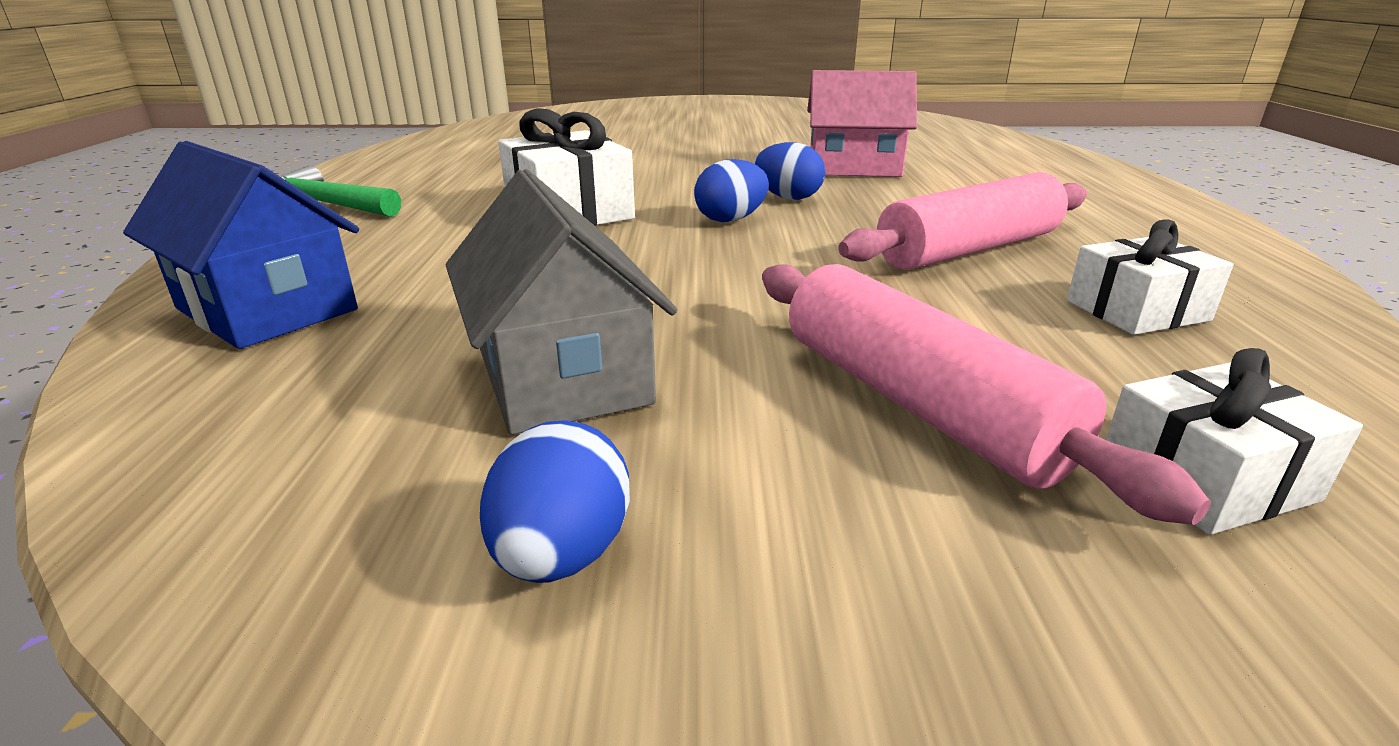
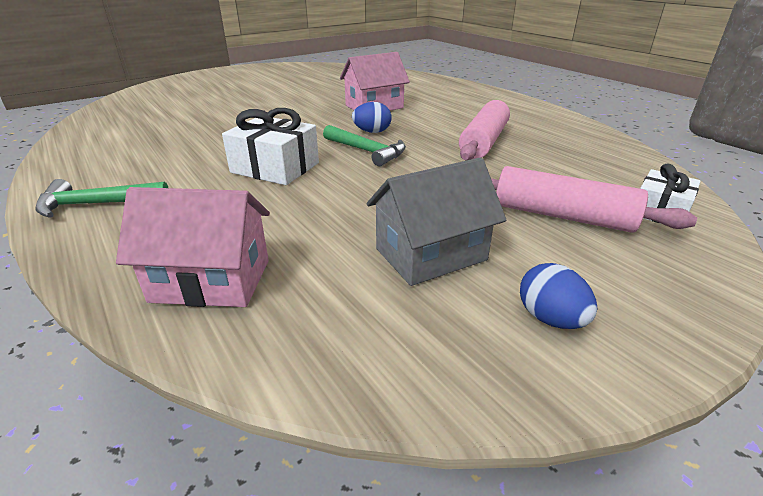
camera: 35 degrees left, 5 degrees up
(267, 309) = (211, 280): blue house -> pink house
(562, 376) = (431, 254): grey house -> grey house turned 60 degrees counterclockwise
(731, 220) = (366, 151): blue egg -> green hammer
(1136, 310) = (569, 155): white gift -> none

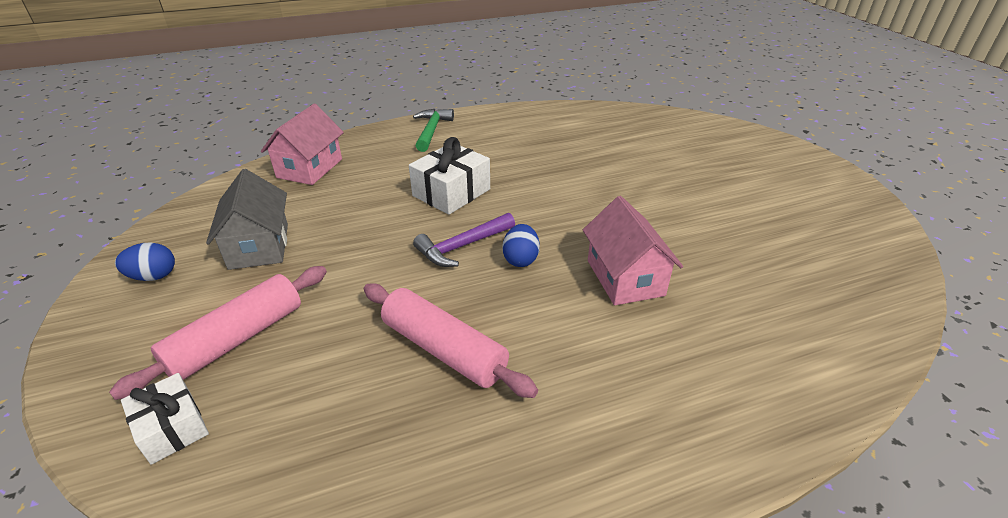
camera: 105 degrees right, 5 degrees up
(366, 151) = (462, 246): green hammer -> purple hammer

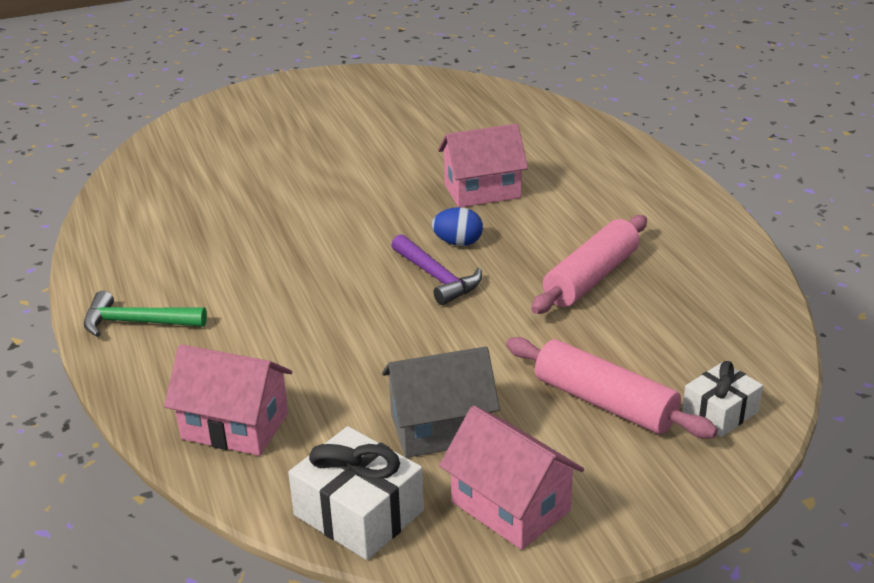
camera: 90 degrees left, 5 degrees down
(153, 276) = (510, 506): blue egg -> pink house
(451, 192) = (323, 292): white gift -> white gift (359, 513)

